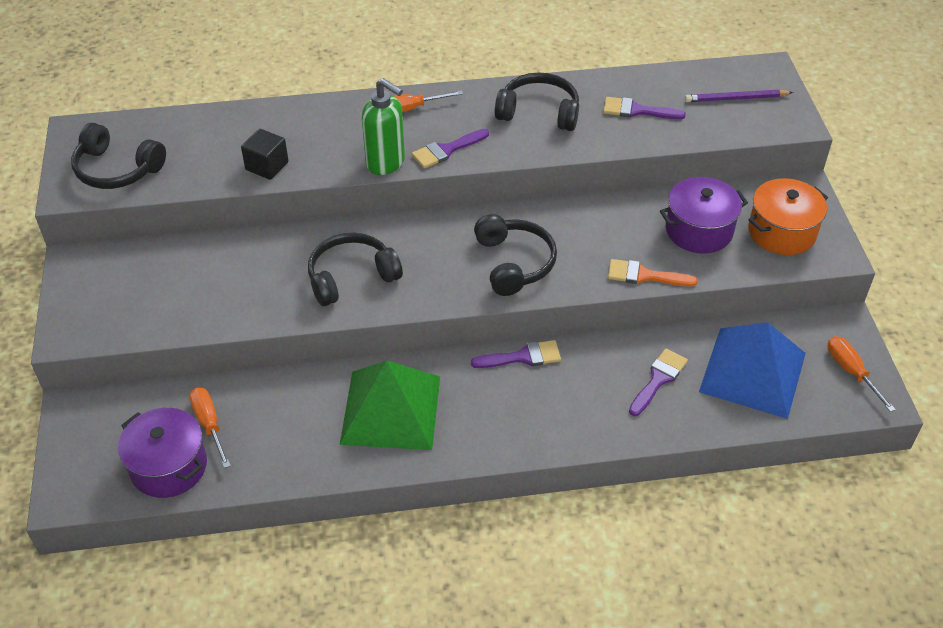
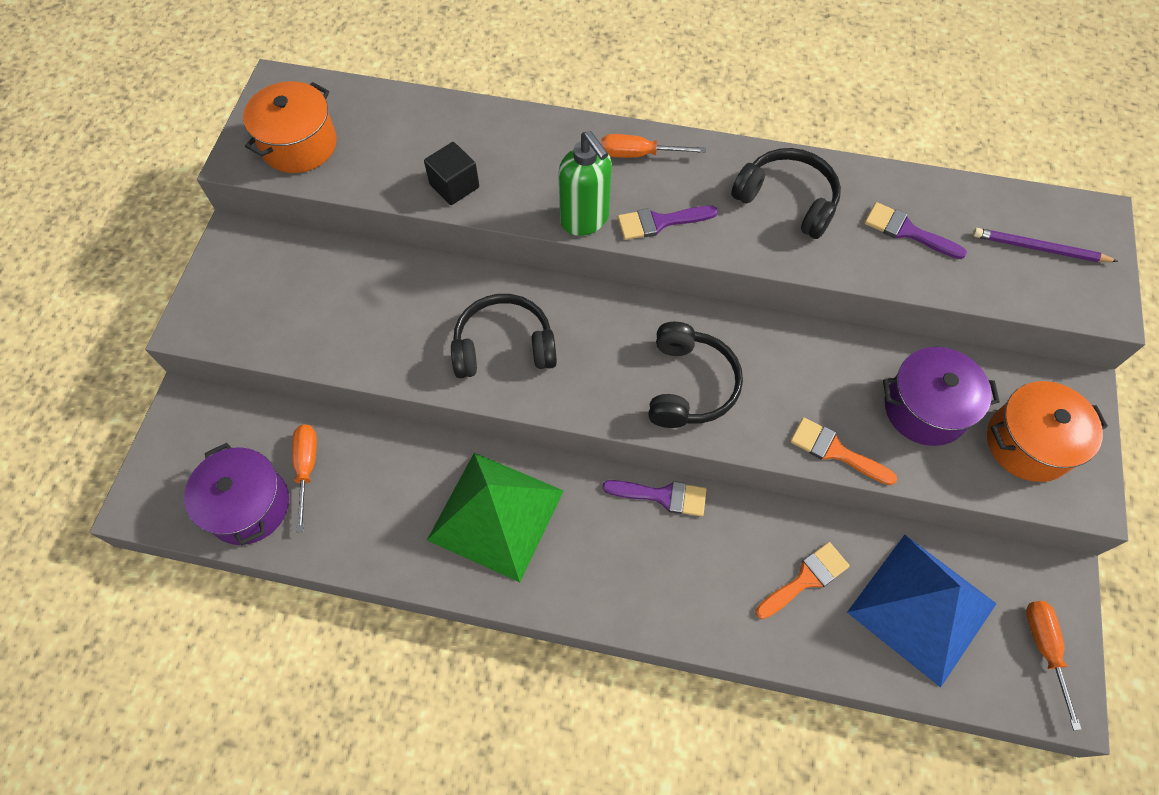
camera: 20 degrees right, 15 degrees up
(117, 169) = (299, 145): black headphones -> orange pot
(658, 379) = (805, 579): purple brush -> orange brush

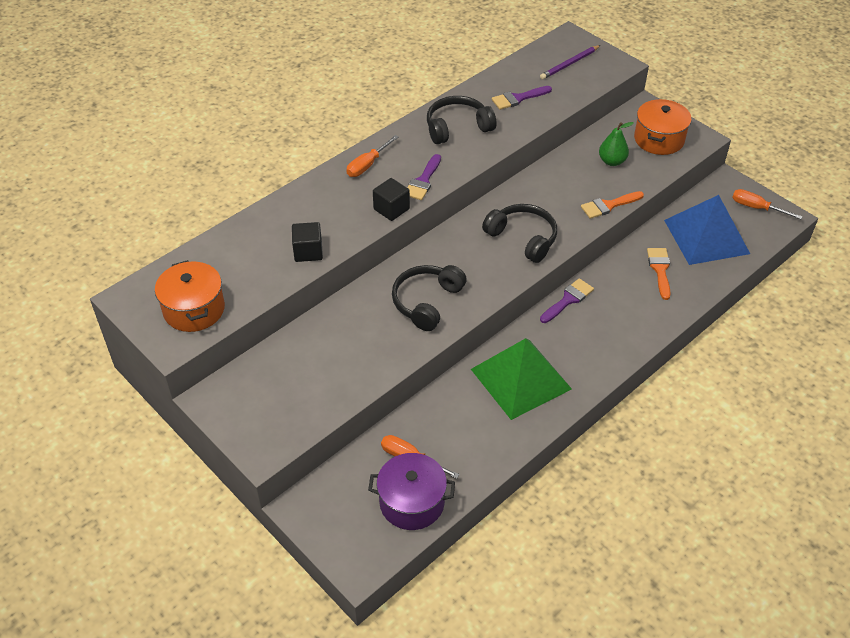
camera: 55 degrees left, 15 degrees down
(585, 220) = (391, 209): green soap dispenser -> black cube
(925, 408) = (612, 161): purple pot -> green pear

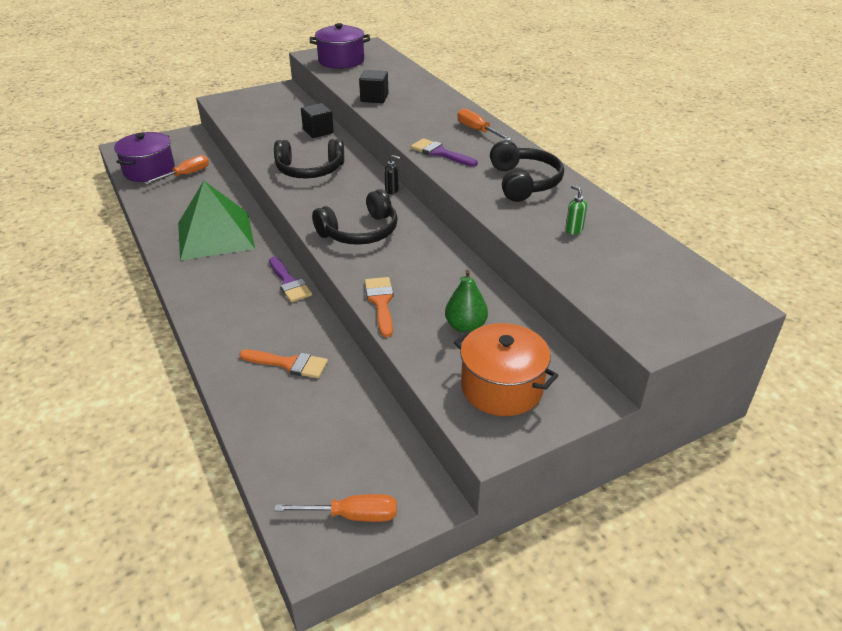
camera: 105 degrees right, 10 degrees down
(194, 309) = (341, 61): orange pot -> purple pot
(391, 209) = (407, 134): black cube -> black cube (318, 131)
(427, 302) = (309, 170): black headphones -> black headphones turned 135 degrees clockwise
(445, 234) = (392, 190): none -> black soap dispenser
(518, 98) = (573, 230): purple brush -> green soap dispenser
(569, 64) = (654, 287): purple pencil -> none
(706, 237) = (321, 429): blue pyramid -> none
(756, 208) = (352, 515): orange screwdriver -> orange screwdriver turned 45 degrees clockwise

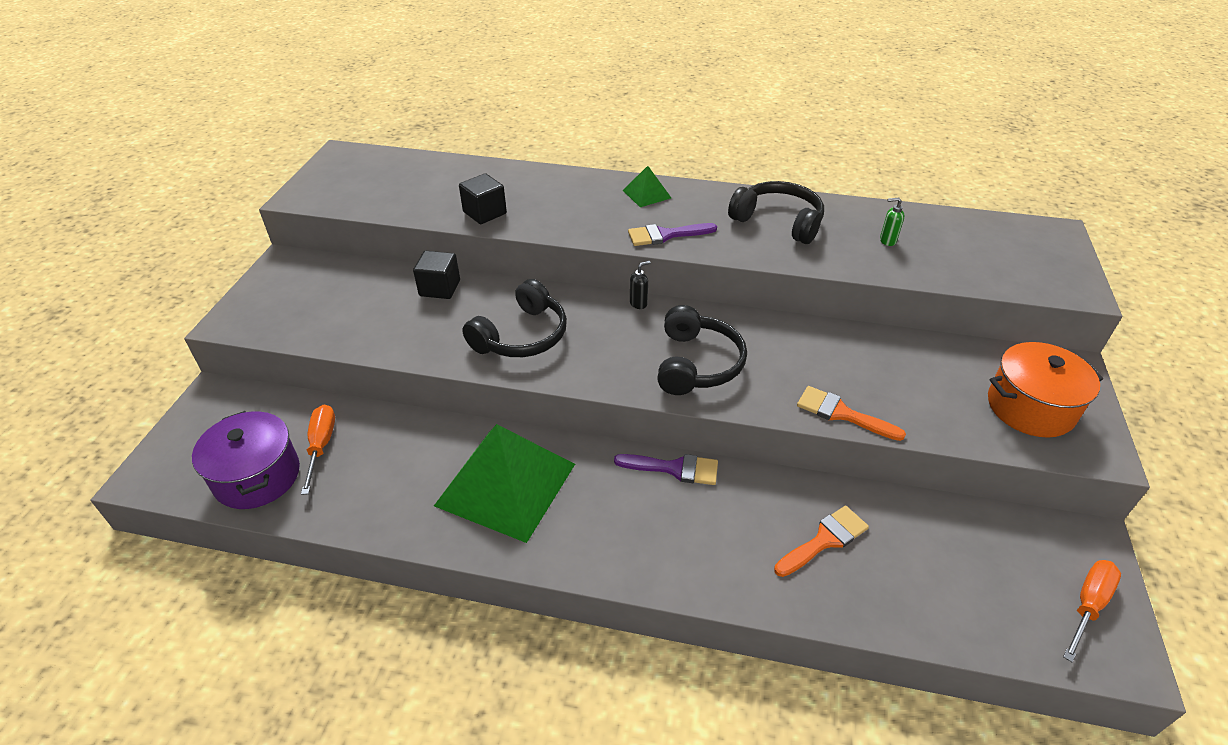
camera: 50 degrees left, 5 degrees up
(341, 61) = (353, 188): purple pot -> none
(465, 326) = (925, 381): green pear -> none
(477, 130) = (646, 194): orange screwdriver -> green pyramid

